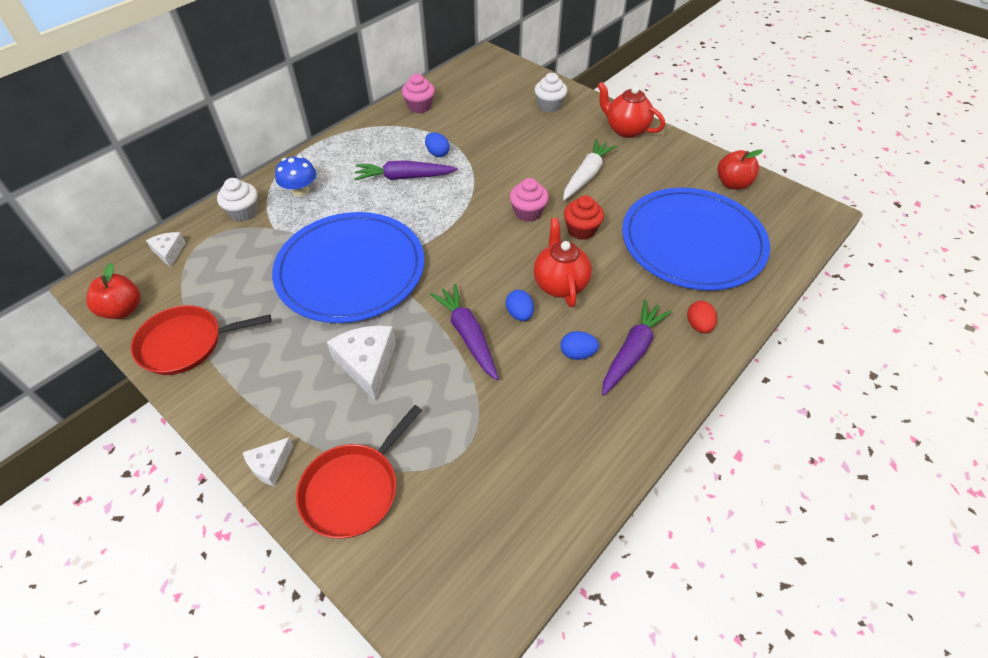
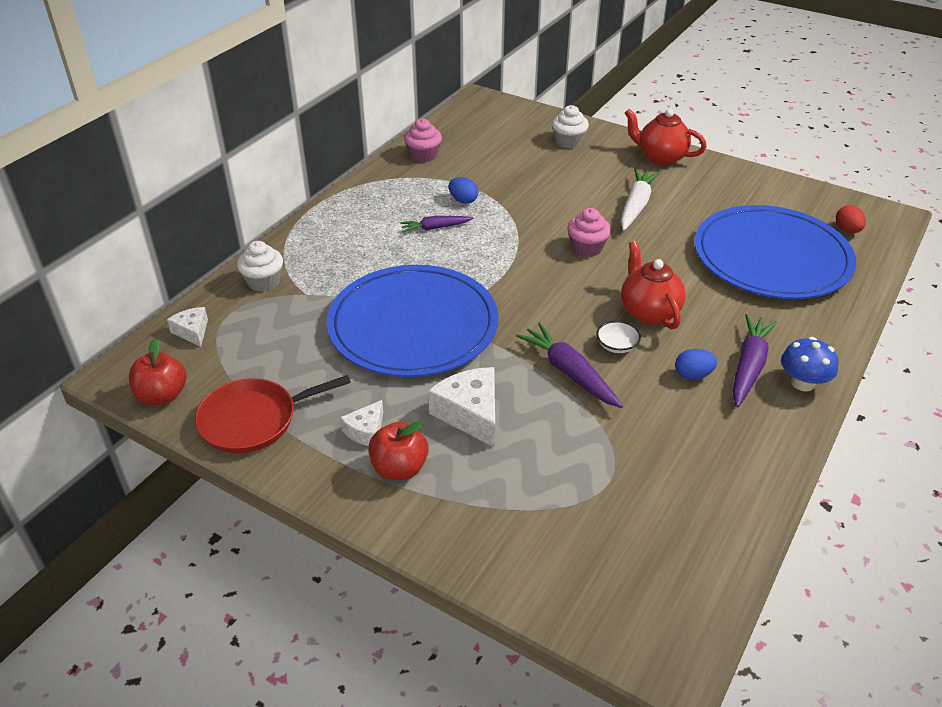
camera: 10 degrees left, 10 degrees down
(270, 465) = (403, 524): white cheese -> white cheese (366, 431)
(300, 191) = (321, 253): blue mushroom -> blue mushroom (802, 383)
(354, 489) = (505, 533): red pan -> none
(404, 177) = (435, 228): purple carrot -> purple carrot, size x0.63
(519, 314) = (617, 346): blue egg -> white bowl
(581, 230) = (651, 259): red cupcake -> none
(698, 325) = (807, 334): red egg -> red egg (847, 230)
(732, 184) = (792, 198): red apple -> red apple (399, 468)

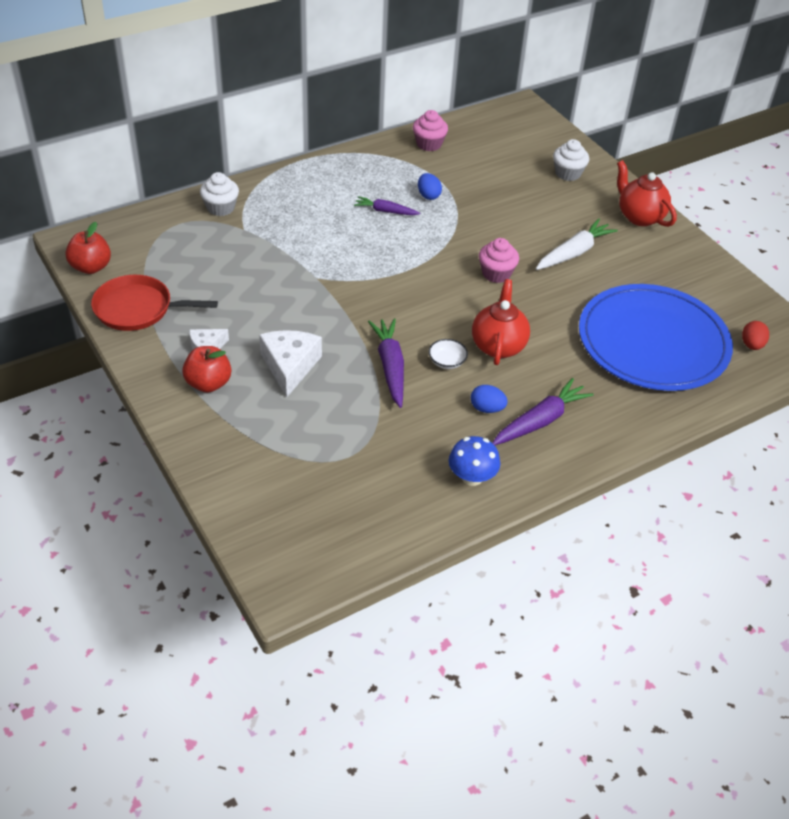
camera: 25 degrees right, 5 degrees up
(192, 331) = (143, 227): white cheese -> none
(413, 325) = (303, 284): blue plate -> none
(802, 383) = (573, 452): blue mushroom -> blue mushroom (472, 477)

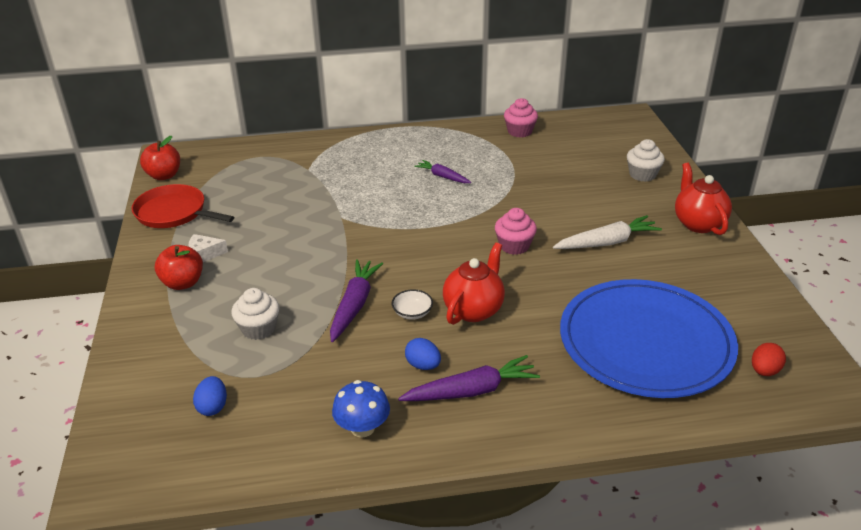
camera: 25 degrees right, 10 degrees down
(220, 208) = (301, 151): white cupcake -> white cupcake (258, 329)
(290, 366) = (263, 285): white cheese -> none
(428, 195) = (491, 171): blue egg -> blue egg (213, 407)

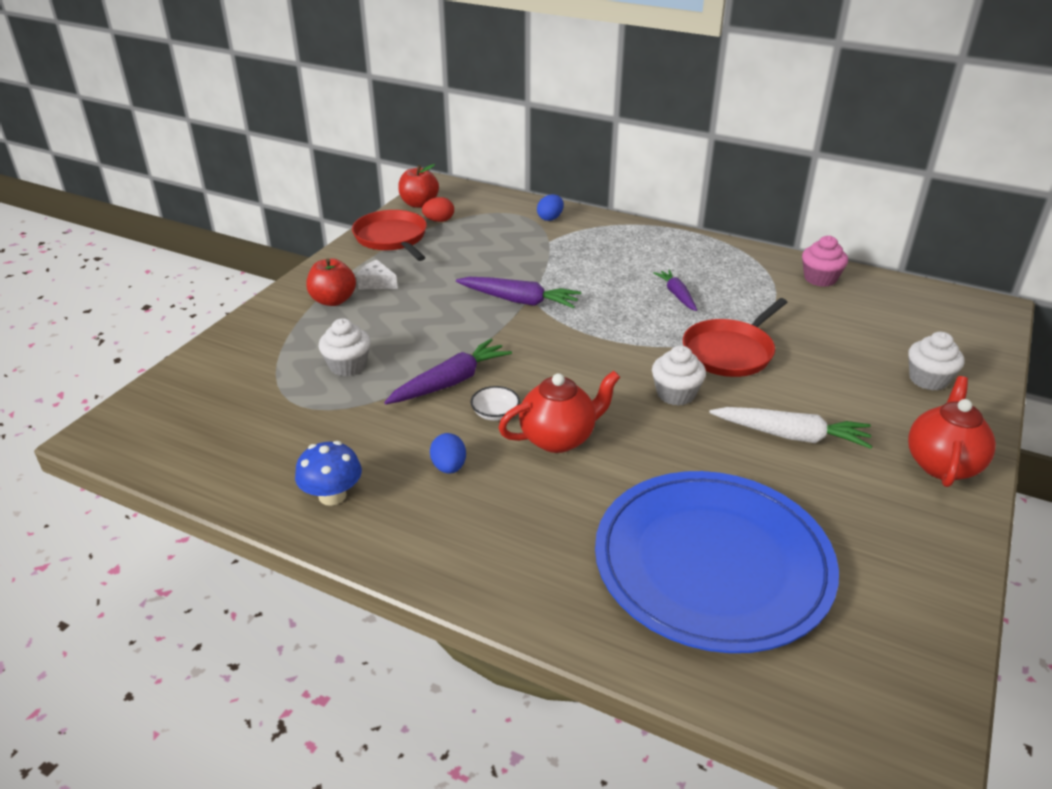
camera: 35 degrees right, 0 degrees up
(213, 407) = (240, 414): blue egg -> blue egg (550, 218)
(472, 391) = (466, 515): purple carrot -> purple carrot (519, 301)
(514, 246) = (675, 394): pink cupcake -> white cupcake
(517, 203) = (730, 352): none -> red pan
(764, 371) = (832, 675): red egg -> red egg (439, 220)

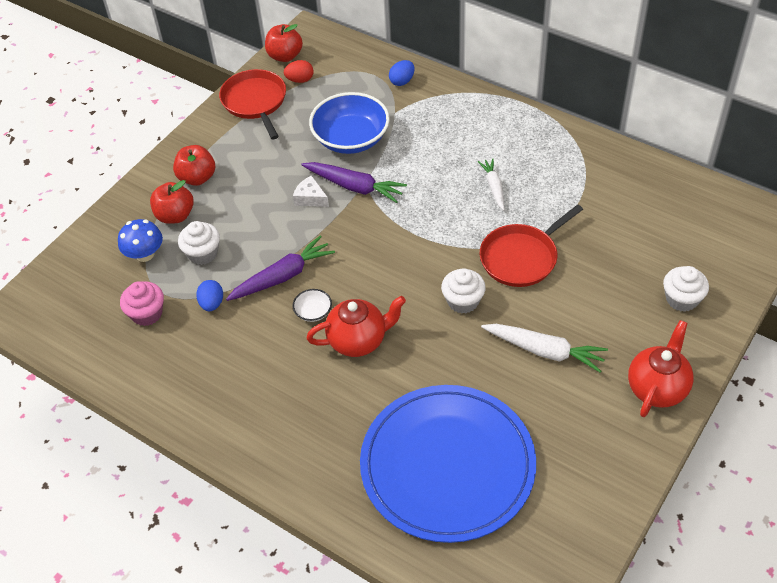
camera: 10 degrees right, 15 degrees up
(310, 333) = (175, 215): none -> red apple
(332, 495) = (180, 383): blue mushroom -> blue mushroom (145, 254)
(376, 283) = (235, 158): white cheese -> white cheese (310, 198)
(449, 467) = (269, 363): blue egg -> blue egg (212, 303)
(505, 263) = (351, 139): none -> blue bowl
(676, 295) = (494, 187): purple carrot -> white carrot
(820, 279) = (629, 174): pink cupcake -> pink cupcake (147, 313)

